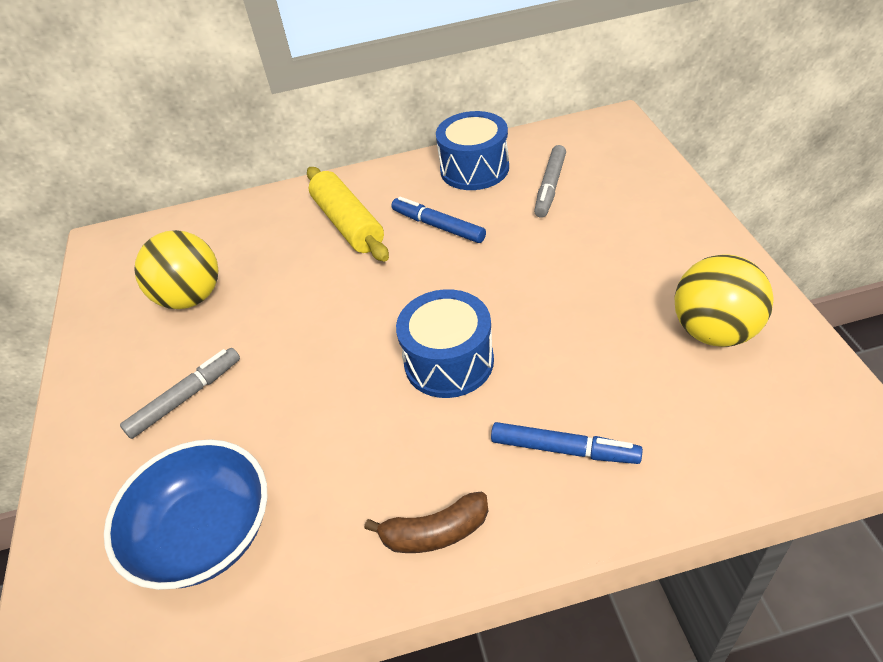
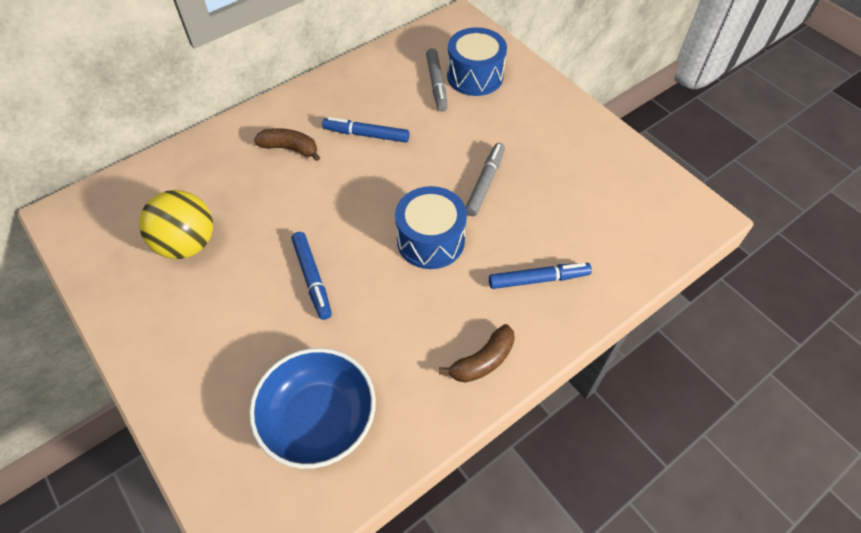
camera: 30 degrees left, 10 degrees up
(185, 397) = (237, 326): grey marker -> grey marker (485, 183)
(292, 368) = (312, 278): none -> blue marker
(348, 224) = (290, 148): yellow rolling pin -> brown banana
(474, 169) = (370, 79): blue drum -> blue drum (475, 76)
(714, 331) = (596, 172): yellow ball -> none

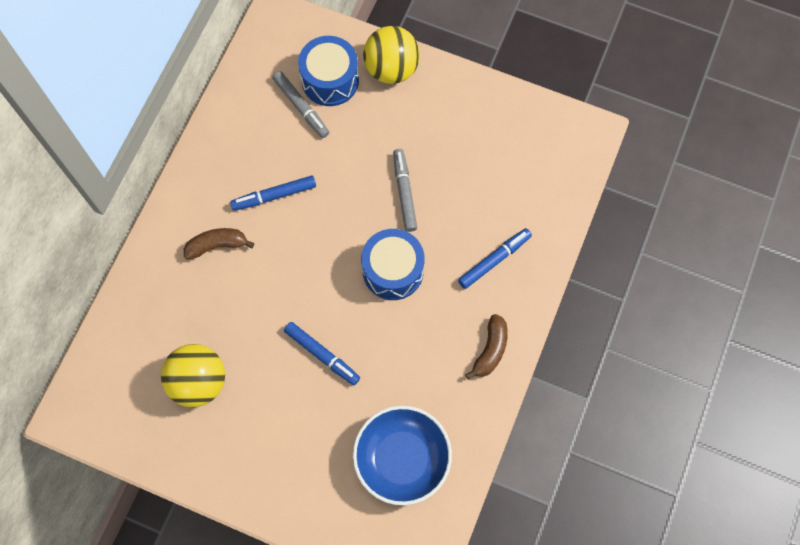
camera: 30 degrees left, 15 degrees up
(535, 89) = (391, 69): none -> yellow ball

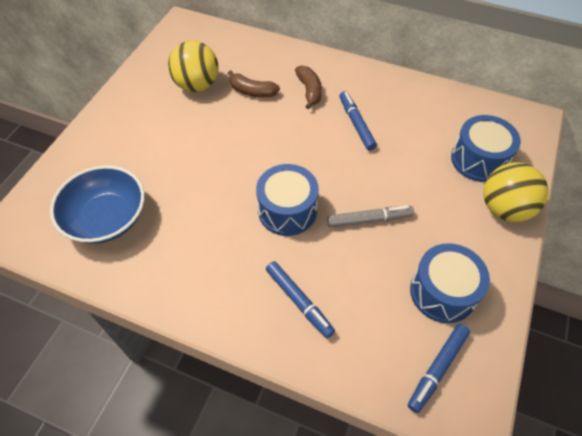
camera: 90 degrees right, 15 degrees down
(301, 107) = (445, 140): grey marker -> none
(322, 355) = (210, 159): blue marker -> blue marker (437, 369)
(482, 137) = (442, 292): none -> blue drum
(490, 350) = (200, 295): brown banana -> brown banana (252, 91)

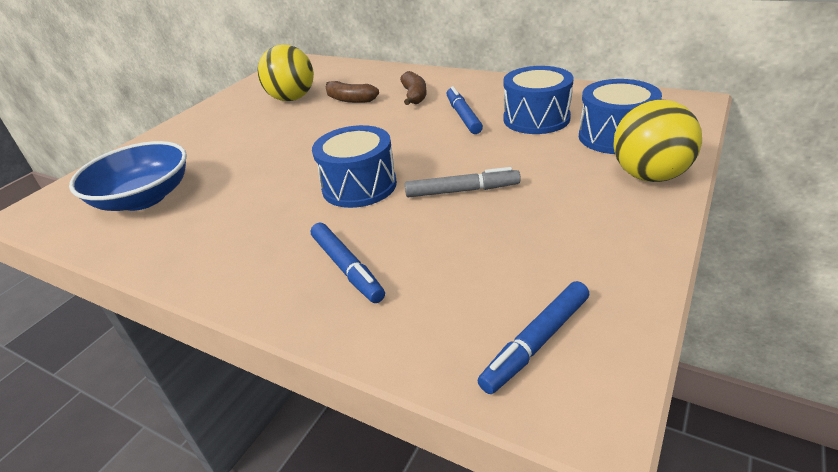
camera: 10 degrees right, 20 degrees down
(442, 292) = (554, 257): blue drum -> blue drum (536, 119)

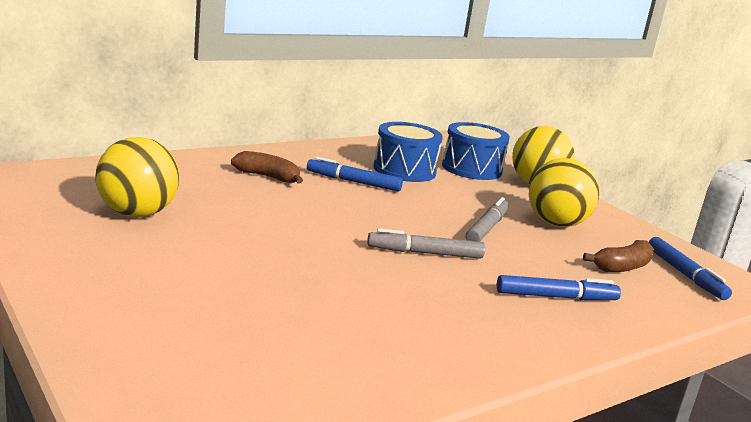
camera: 70 degrees left, 15 degrees down
(144, 198) = (275, 356): blue bowl -> none
(350, 99) = (212, 196): brown banana -> brown banana (622, 267)
(359, 186) = (425, 253): blue drum -> grey marker
(545, 218) = (556, 224): none -> yellow ball

